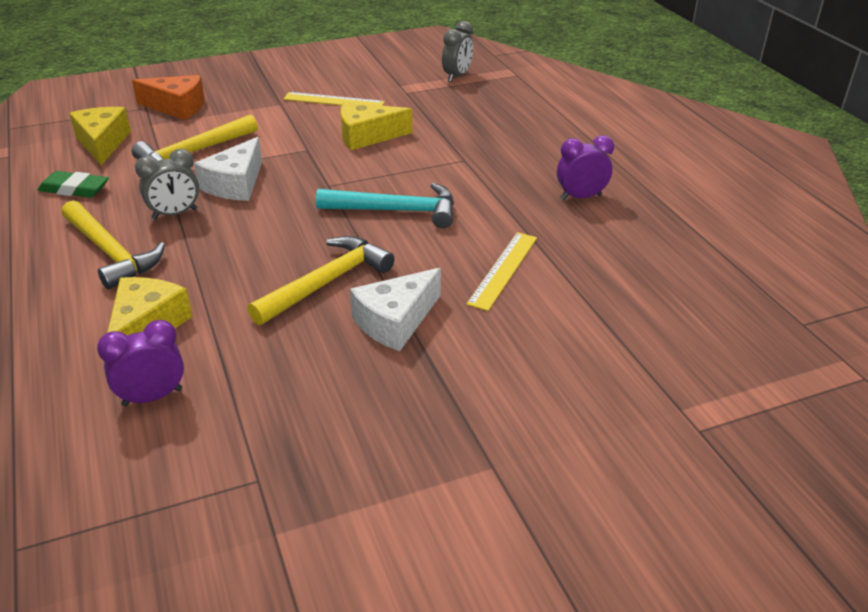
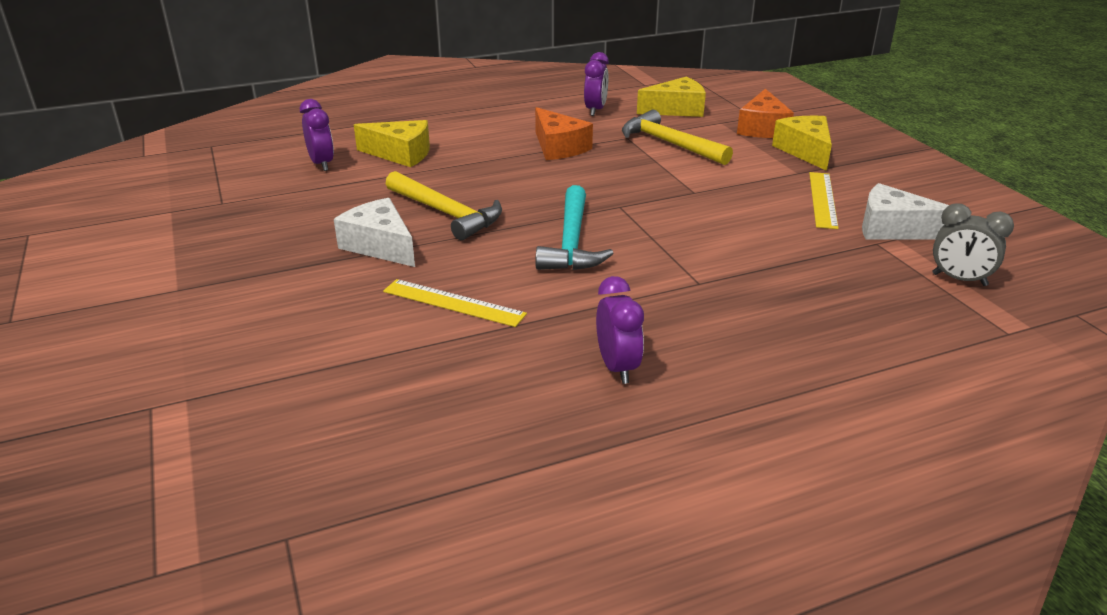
camera: 90 degrees right, 5 degrees down
(74, 189) = (595, 110): green eraser -> purple clock
(111, 253) = (500, 133): yellow hammer -> none
(175, 214) = (558, 147): grey clock -> orange cheese
(235, 184) = (614, 165): white cheese -> white cheese (893, 229)
(367, 136) = (738, 221): yellow cheese -> yellow cheese (805, 151)

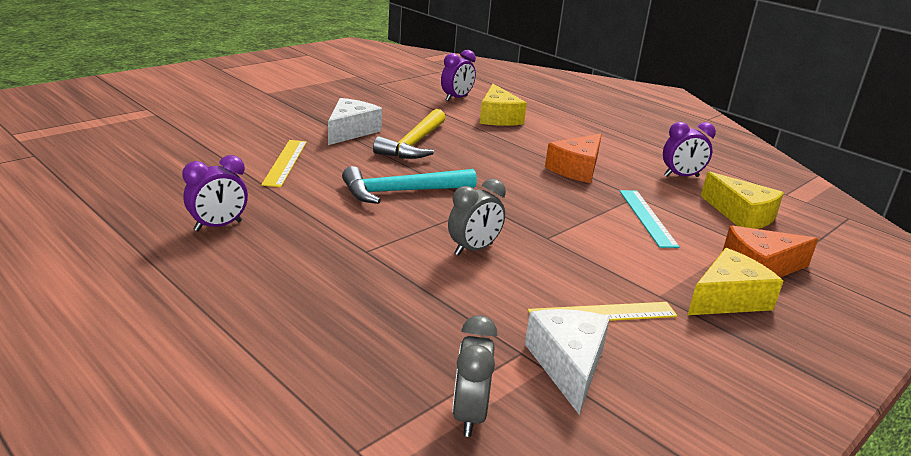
camera: 65 degrees right, 5 degrees down
(669, 144) = (647, 217): yellow hammer -> turquoise ruler
(709, 229) = (473, 249): none -> grey clock

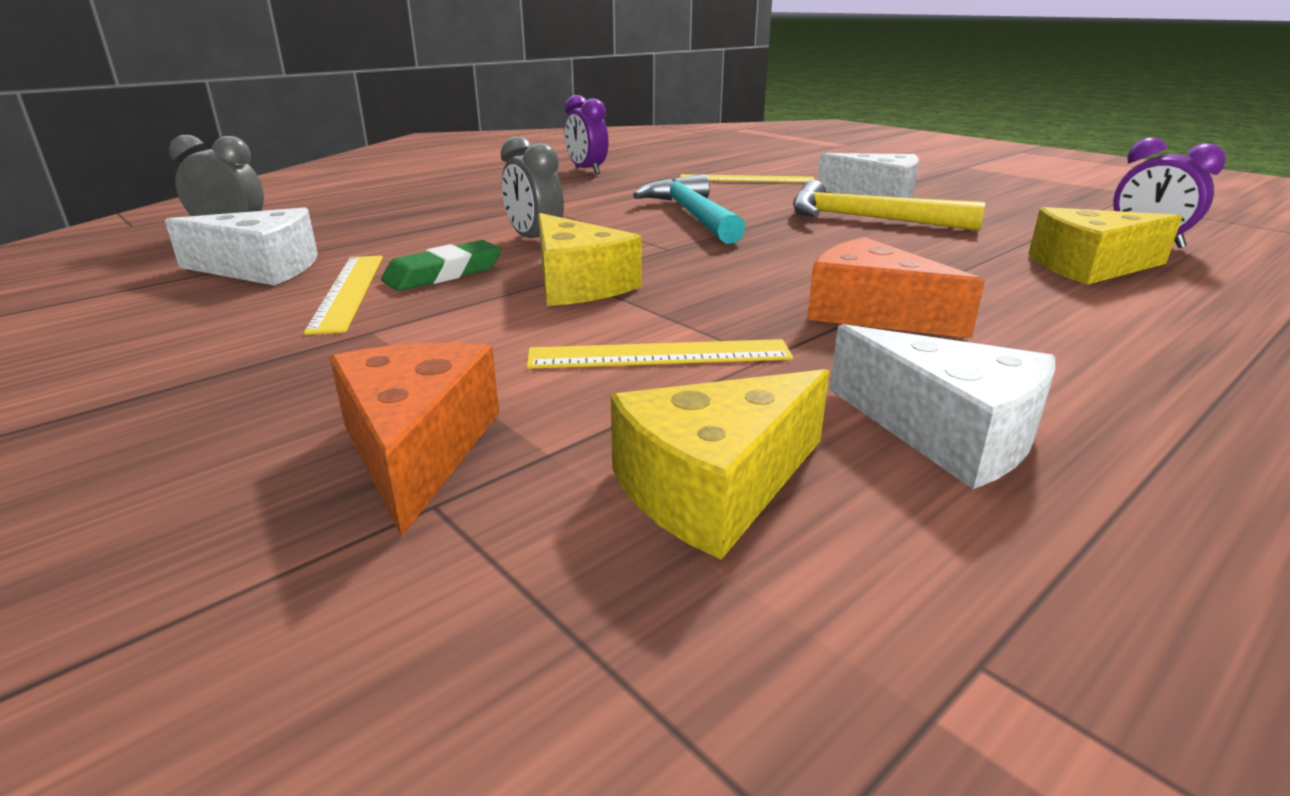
camera: 95 degrees right, 0 degrees up
(556, 280) = (443, 274): none -> green eraser
(647, 217) = (659, 355): turquoise ruler -> yellow ruler
(681, 176) = (947, 433): purple clock -> white cheese
(727, 299) = (323, 385): yellow cheese -> yellow cheese (578, 284)

